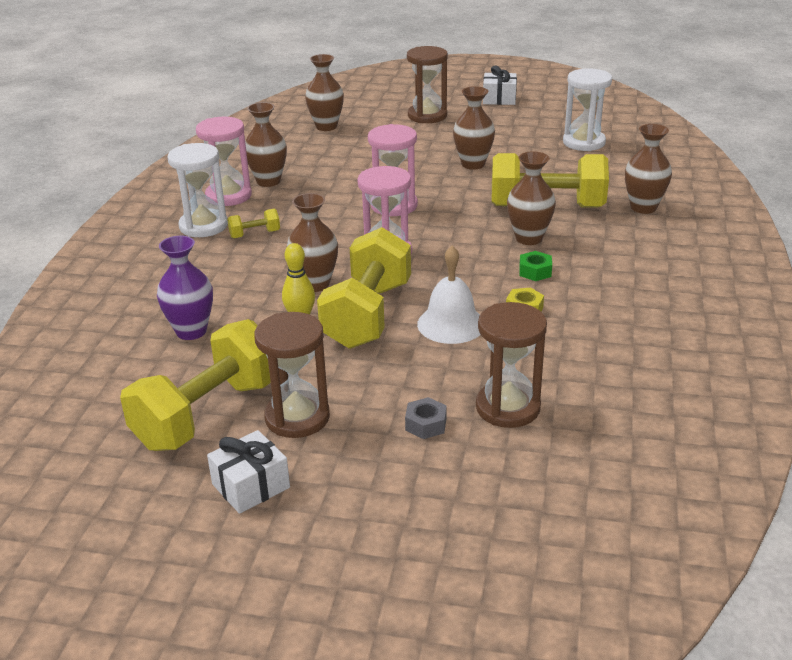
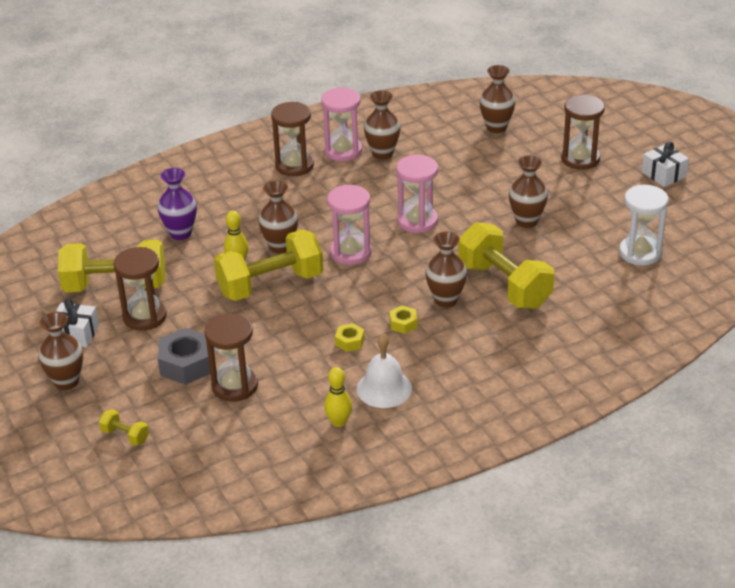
camera: 50 degrees right, 5 degrees up
(203, 226) = (294, 165): white hourglass -> brown hourglass
(255, 234) = (309, 190): yellow dumbbell -> yellow dumbbell (125, 436)
(425, 424) = (186, 364): grey nut -> grey nut, size x1.91
(451, 324) = (298, 321): white bell -> white bell (384, 388)
(535, 271) = (403, 323): green nut -> yellow nut
(643, 207) = (563, 330): brown vase -> brown vase (66, 382)
(647, 368) = (339, 422): none -> yellow bowling pin

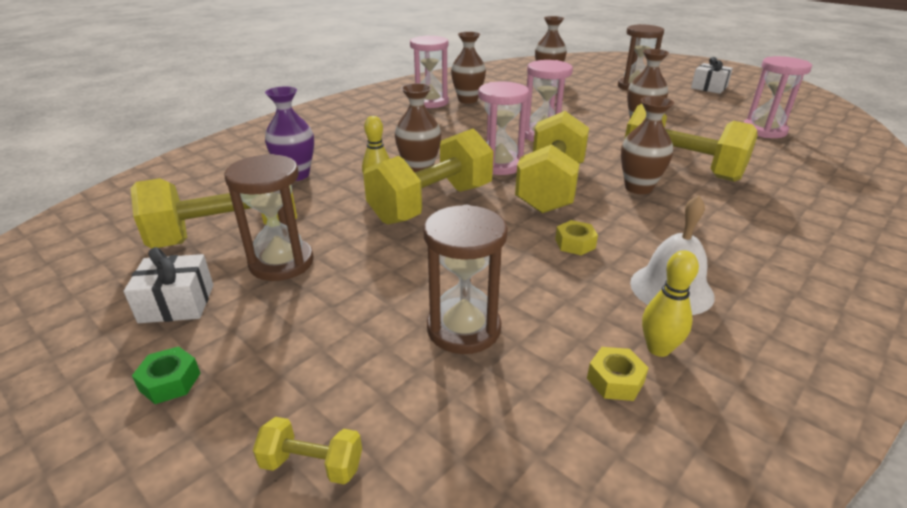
camera: 20 degrees left, 5 degrees down
(66, 382) = (170, 382): brown vase -> green nut
(186, 364) = (371, 312): grey nut -> none
(294, 165) = (391, 115): brown hourglass -> none
(374, 285) = (550, 187): none -> yellow dumbbell
(403, 323) = (618, 215): yellow nut -> yellow nut (615, 380)
(640, 253) = (764, 130): white hourglass -> pink hourglass

